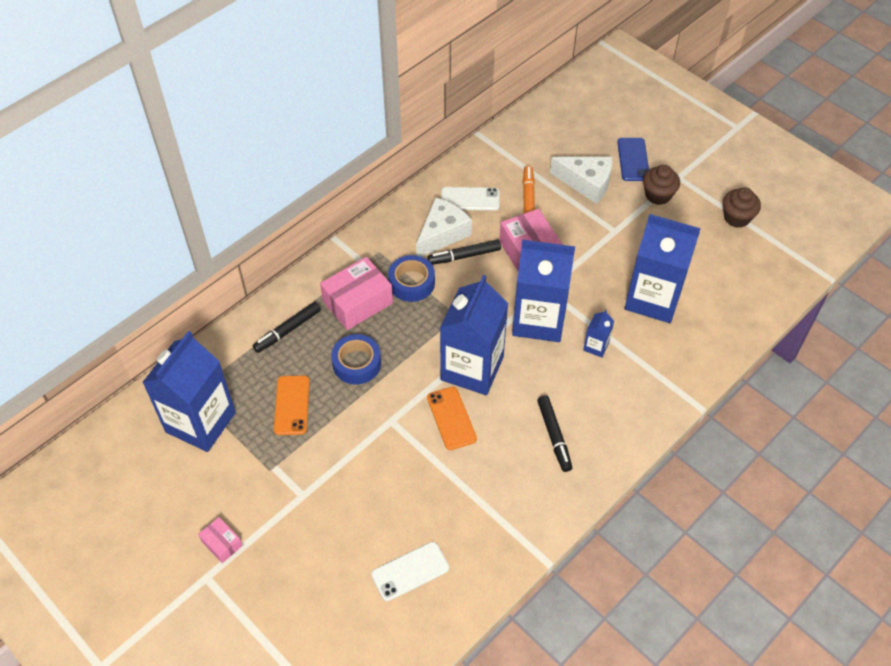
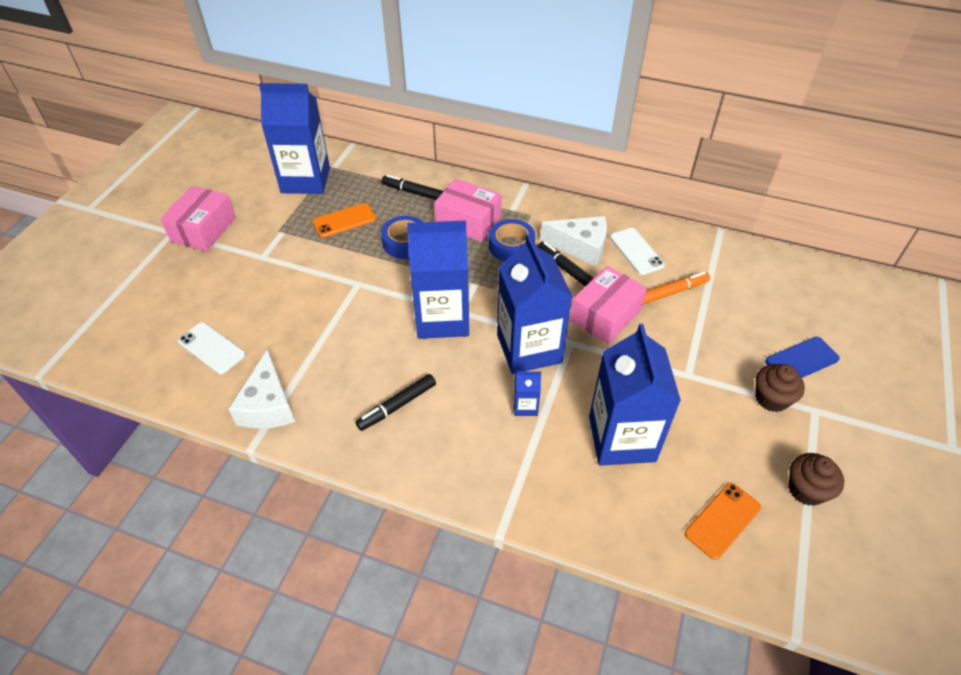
camera: 65 degrees right, 5 degrees down
(222, 543) = (203, 229): pink box -> pink box, size x1.94
(451, 418) = (380, 322): orange phone -> orange phone (722, 520)
(586, 183) = (732, 331): white cheese -> white cheese (268, 405)

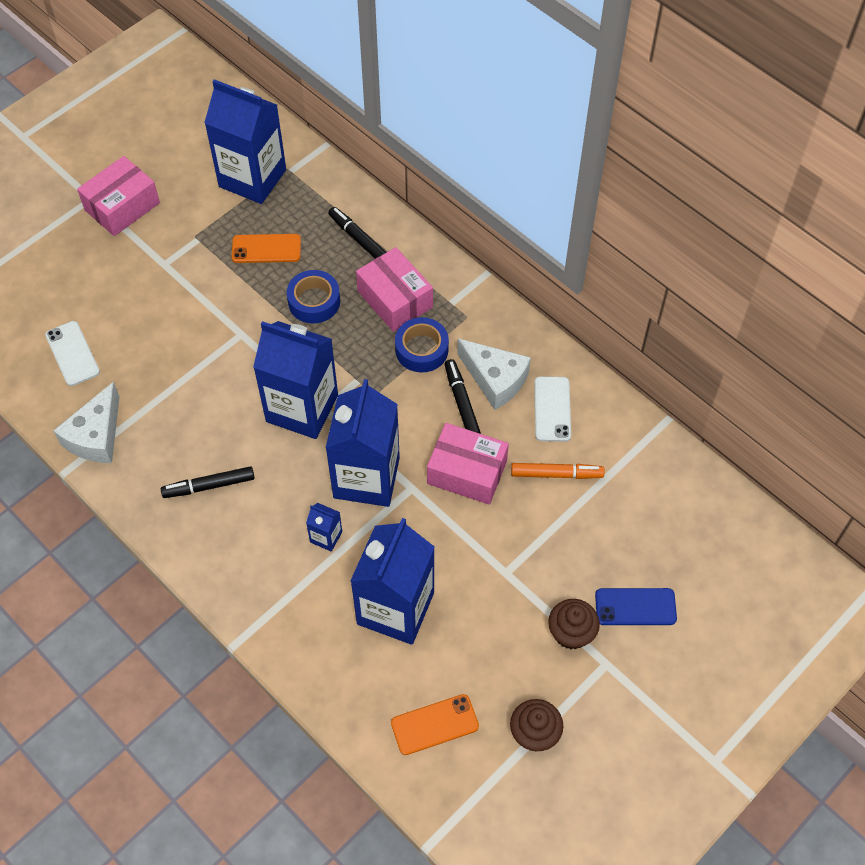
camera: 25 degrees right, 10 degrees up
(605, 315) = (467, 472): pink box -> pink box turned 45 degrees clockwise

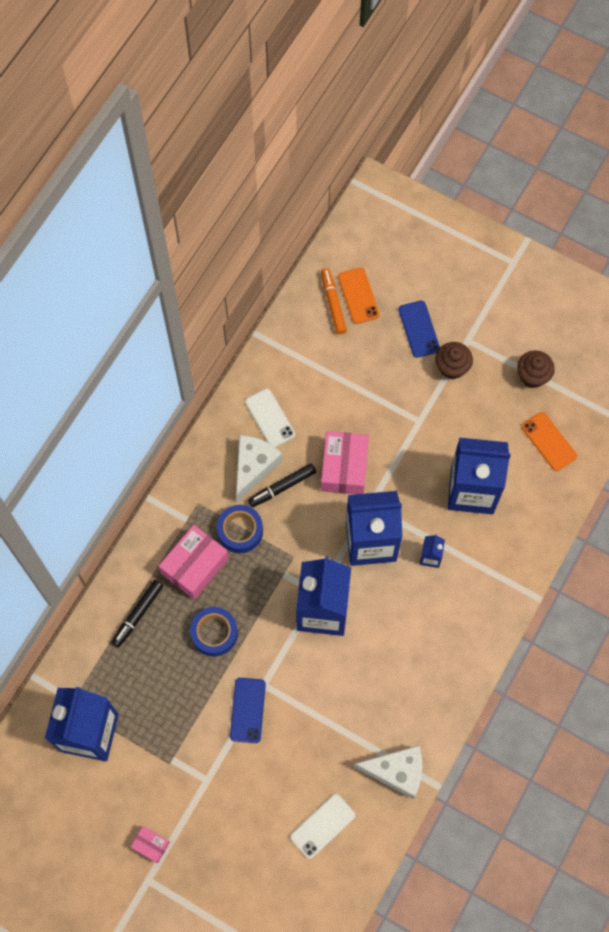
camera: 105 degrees left, 10 degrees up
(122, 206) = (151, 845): pink box -> pink box, size x0.52
(209, 486) = (414, 661): black marker -> none
(220, 314) = (247, 710): none -> blue phone
(266, 249) = (168, 693): orange phone -> orange phone (358, 296)
(552, 409) = (270, 418): white phone -> white phone turned 75 degrees clockwise
(556, 474) = (327, 403): orange marker -> orange marker (333, 303)

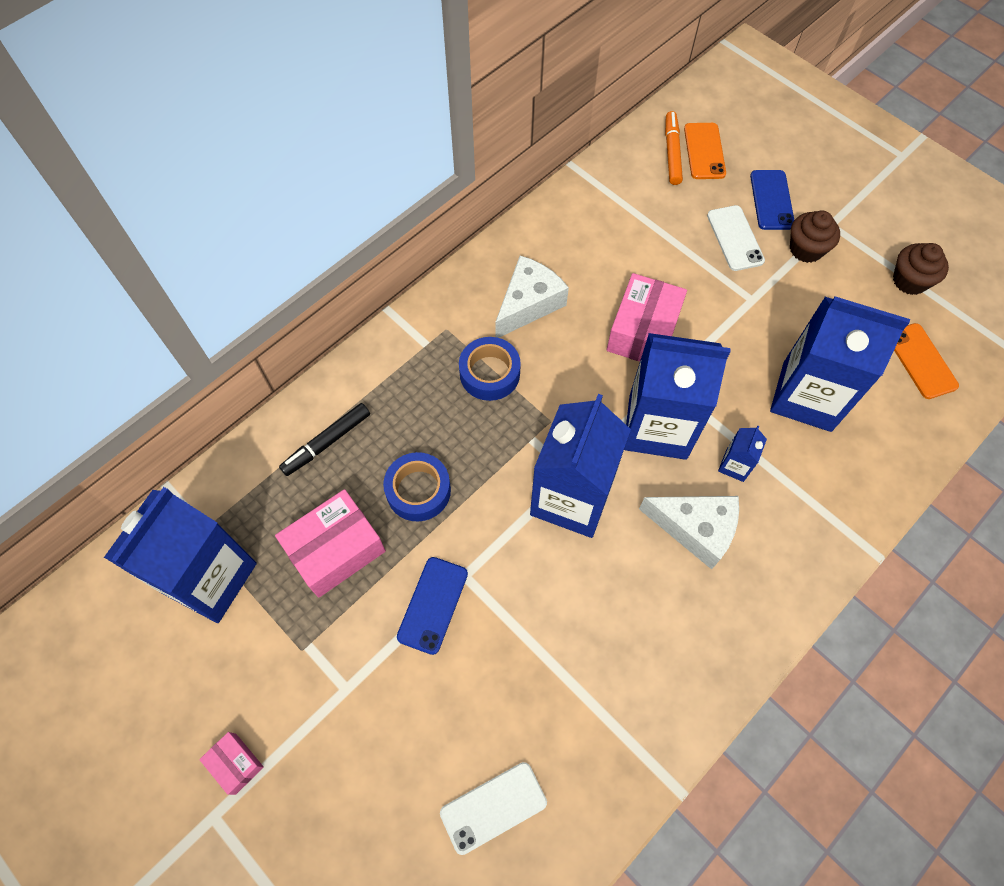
camera: 15 degrees right, 5 degrees down
(195, 566) = (419, 401): pink box -> pink box (336, 550)
(270, 418) = (563, 255): white phone -> white phone (735, 238)
(282, 487) = (557, 335): black marker -> none
(396, 771) = (624, 754): white cheese -> white cheese (695, 529)

